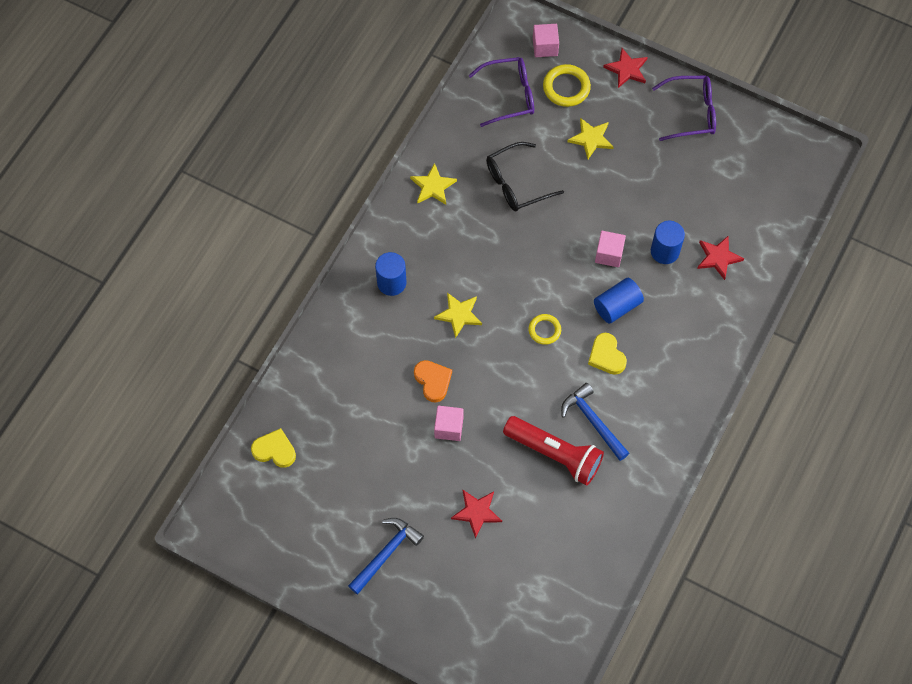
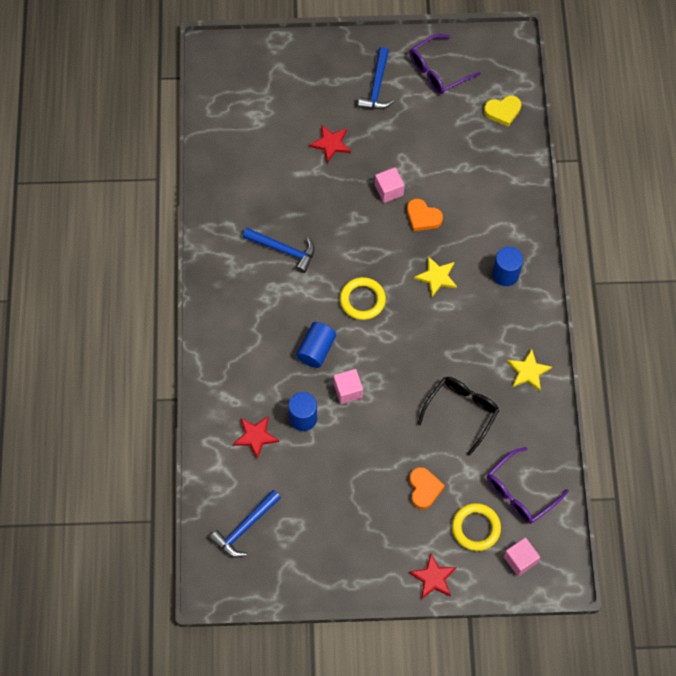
camera: 150 degrees right, 0 degrees up
(544, 330) = (362, 300): yellow ring -> yellow ring, size x1.55
(555, 454) = (298, 212): red flashlight -> none
(591, 139) = (424, 489): yellow star -> orange heart
(606, 356) = (302, 305): yellow heart -> none
(691, 113) = (350, 565): purple glasses -> purple glasses (438, 71)
(768, 187) = (245, 527): none -> blue hammer

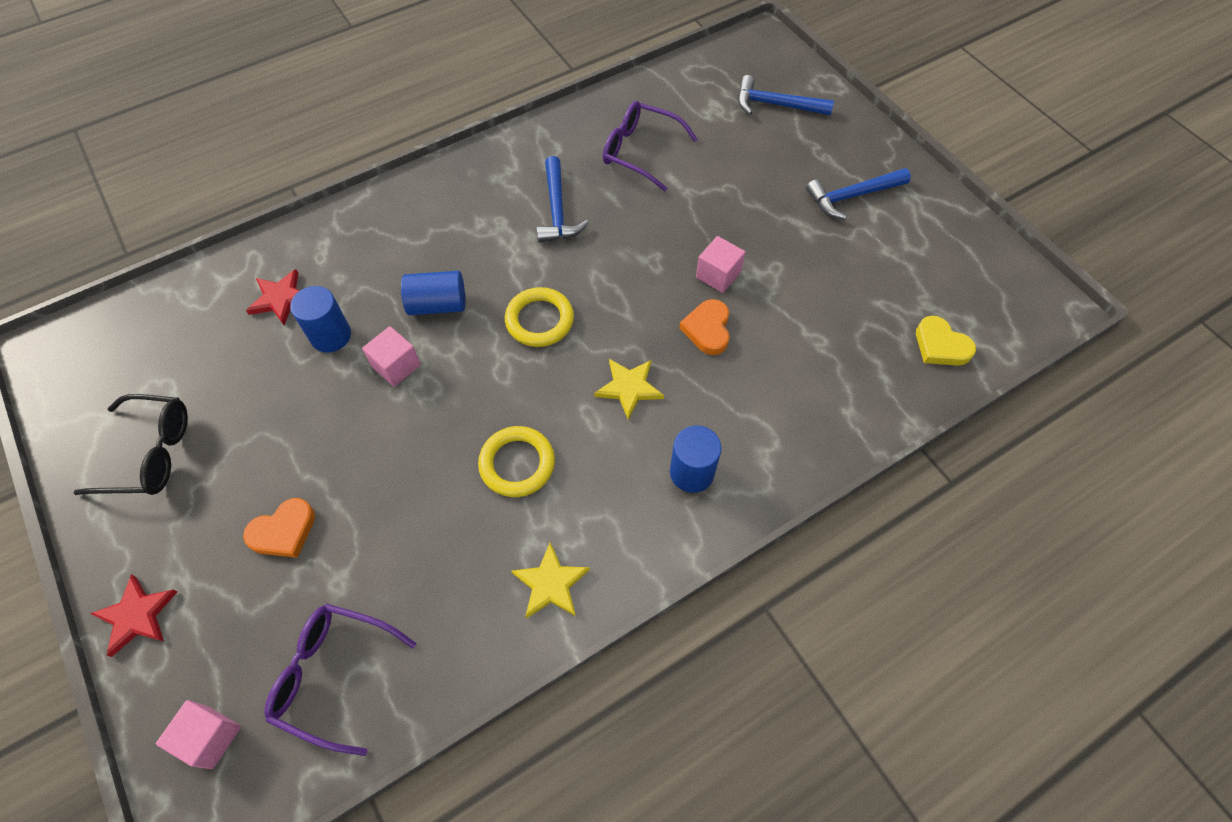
camera: 60 degrees right, 5 degrees down
(245, 527) = (144, 346): blue hammer -> blue hammer (776, 105)
(331, 144) = (735, 189): red star -> none
(438, 71) = (931, 246): purple glasses -> purple glasses (640, 151)
(461, 412) = (434, 522): black glasses -> black glasses (150, 453)
(476, 528) = (244, 637): yellow ring -> yellow ring (517, 464)

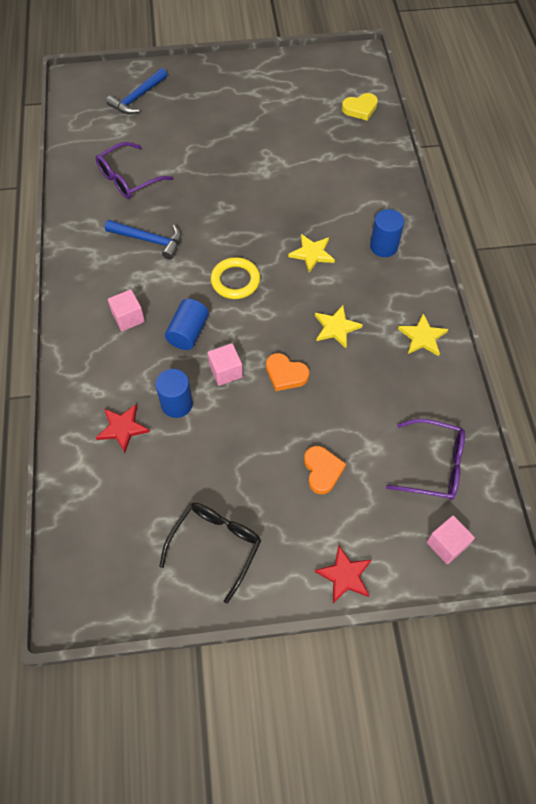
camera: 65 degrees left, 0 degrees up
(333, 675) = (434, 465): purple glasses -> purple glasses turned 120 degrees counterclockwise
(517, 464) = (336, 327): yellow ring -> yellow star
(707, 329) = (291, 201): orange heart -> orange heart (285, 374)
(718, 275) = (255, 180): pink cube -> pink cube (128, 317)
(852, 196) = (235, 96): blue hammer -> none

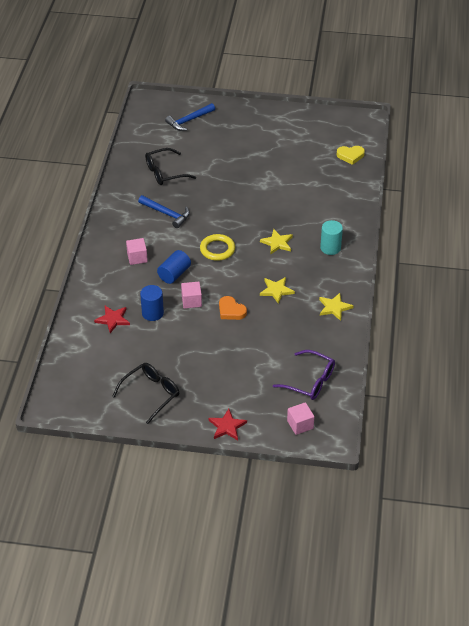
camera: 15 degrees right, 15 degrees down
(128, 179) = (165, 173): purple glasses -> black glasses
(322, 471) = (234, 369): orange heart -> none
(383, 246) = (330, 248): blue cylinder -> turquoise cylinder

